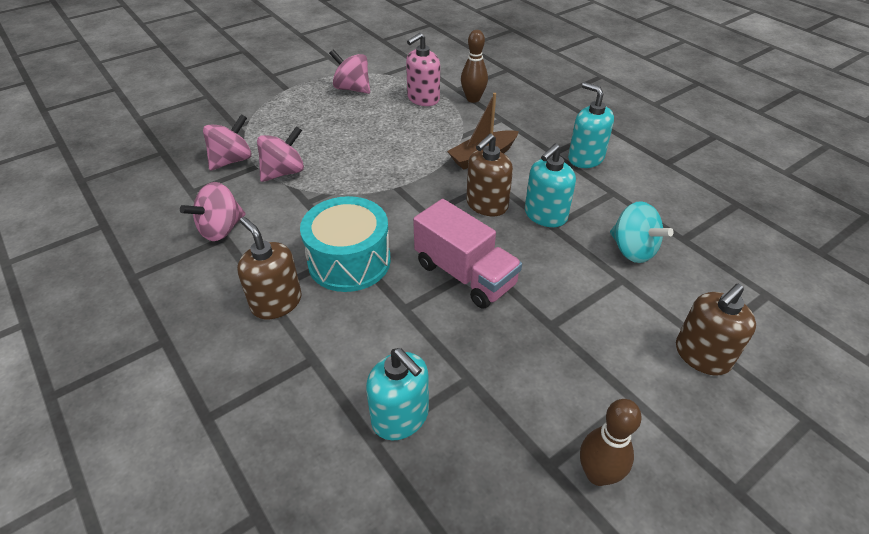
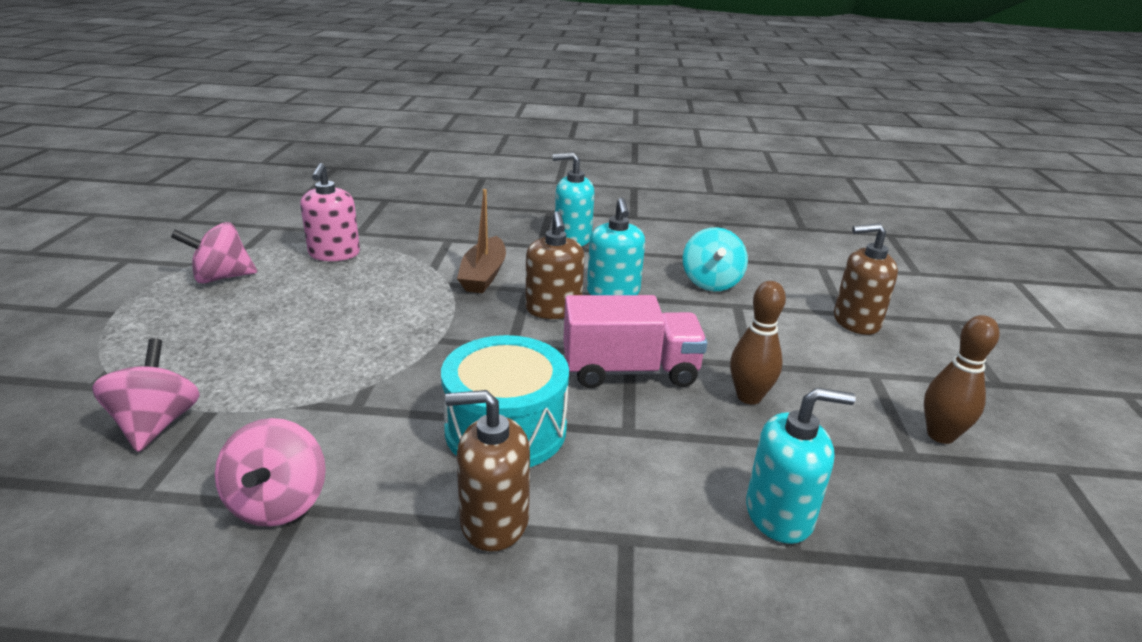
camera: 50 degrees left, 15 degrees down
(284, 172) = (268, 396): pink spinning top -> none
(473, 99) = (392, 234): brown bowling pin -> brown bowling pin (749, 397)
(632, 250) = (711, 283): turquoise spinning top -> turquoise spinning top turned 90 degrees clockwise
(702, 355) = (856, 321): brown soap dispenser -> brown soap dispenser turned 90 degrees clockwise

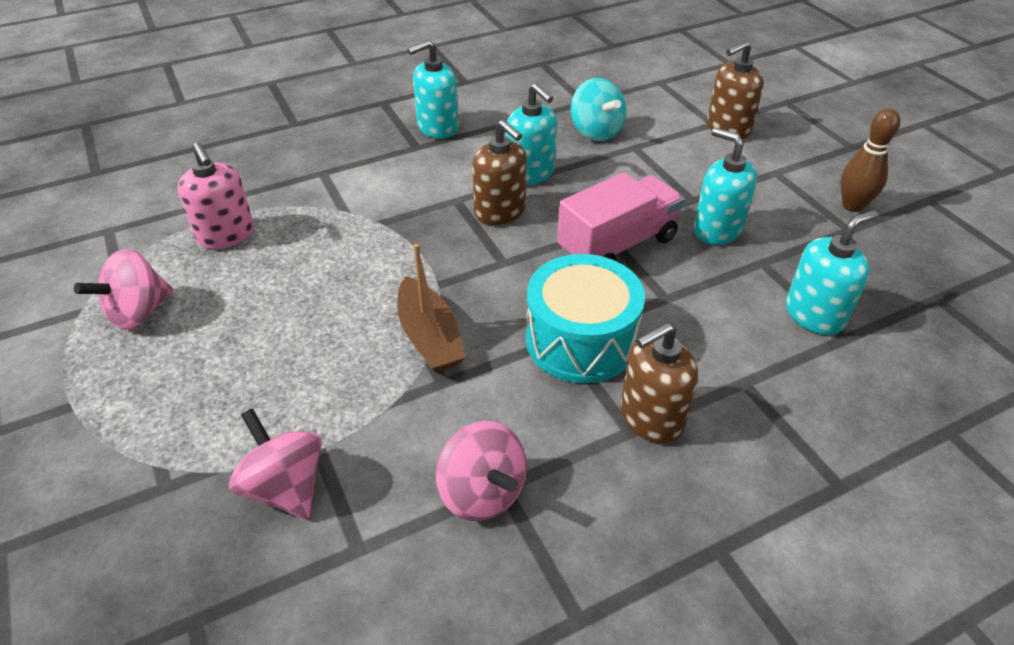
camera: 30 degrees left, 15 degrees up
(483, 275) = (401, 200): brown boat -> brown boat (429, 337)
(749, 397) = (717, 229): brown bowling pin -> turquoise soap dispenser

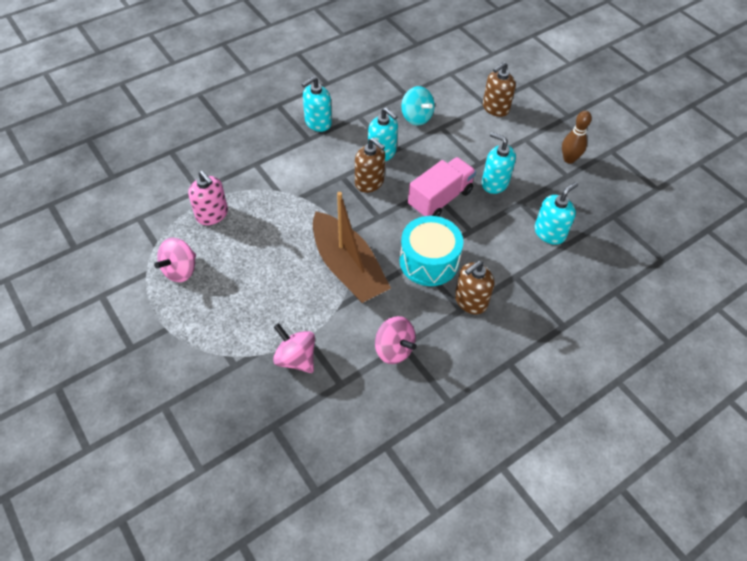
camera: 10 degrees left, 10 degrees up
(429, 337) = (348, 268): brown boat -> brown boat, size x1.68

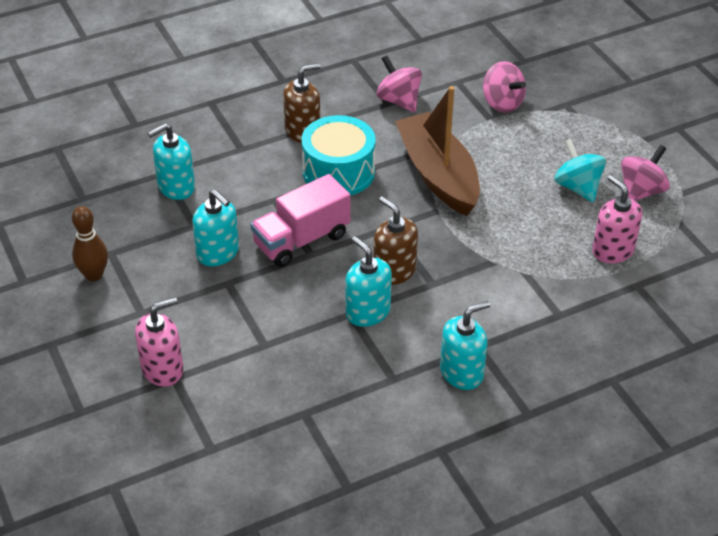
camera: 170 degrees left, 10 degrees down
(416, 117) = (299, 365): turquoise spinning top -> turquoise spinning top (577, 187)
(495, 108) = (163, 369): brown soap dispenser -> pink soap dispenser

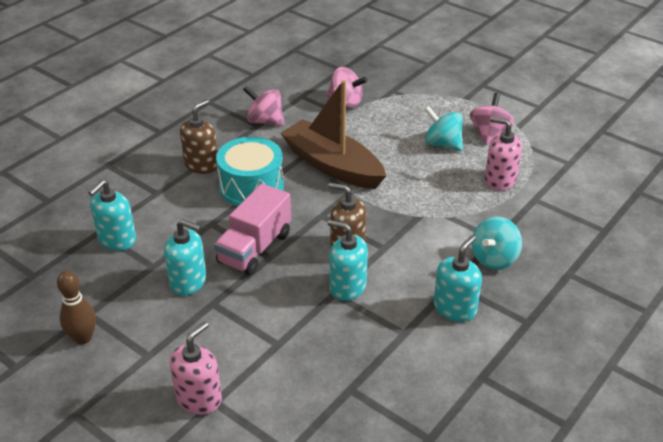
camera: 25 degrees left, 5 degrees down
(541, 335) = (494, 258): none -> turquoise spinning top

